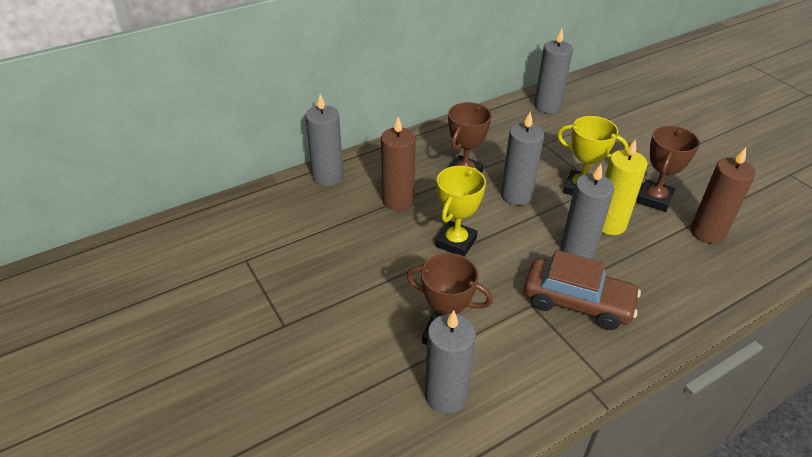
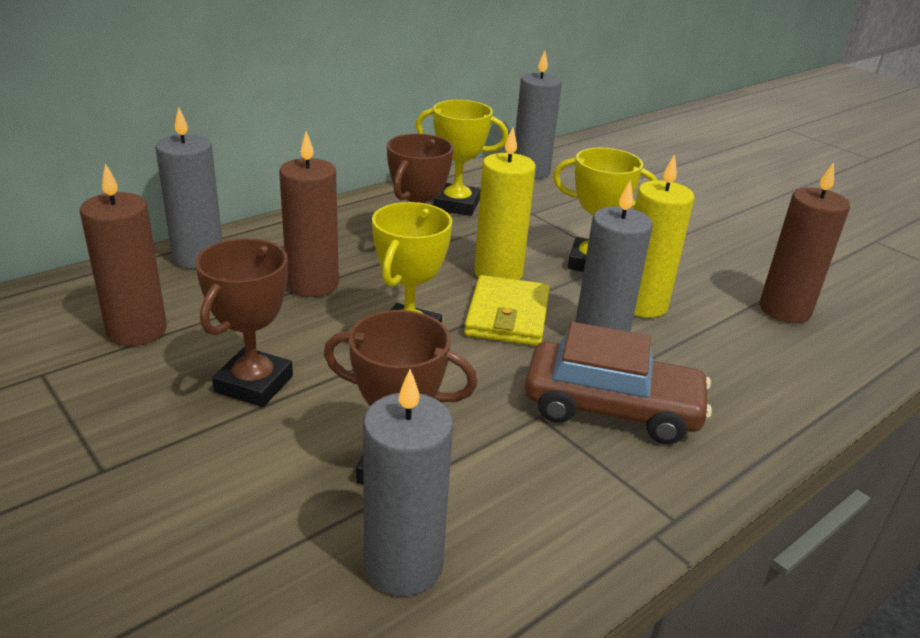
camera: 10 degrees left, 10 degrees down
(295, 232) = (137, 331): none -> brown candle
(493, 136) = (456, 205): none -> yellow trophy
(516, 195) = (498, 273): grey candle -> yellow candle
(519, 229) = (508, 315): none -> yellow wallet
(654, 199) = (700, 272): brown trophy -> brown trophy (254, 384)

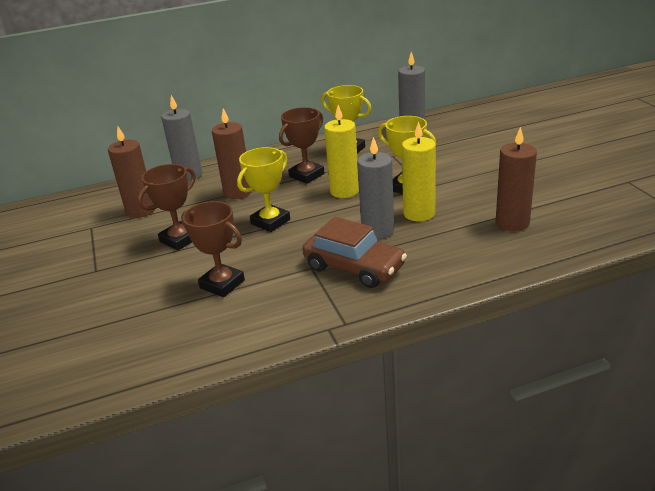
camera: 25 degrees right, 0 degrees up
(403, 565) = (198, 324): grey candle -> none
(508, 315) = (332, 215): yellow wallet -> none

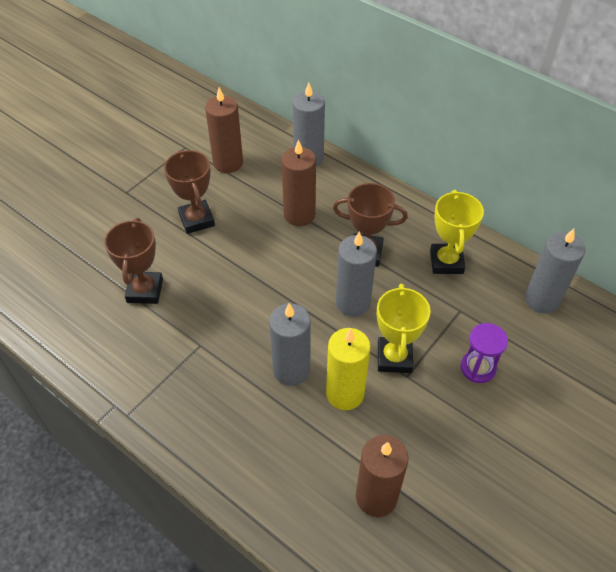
camera: 55 degrees right, 20 degrees up
(180, 239) = (196, 220): brown trophy -> brown trophy turned 60 degrees clockwise
(270, 222) = (260, 271): yellow trophy -> none
(344, 191) = (353, 303): yellow candle -> grey candle
(354, 267) = (216, 380): brown car -> none
(442, 161) = (478, 368): none -> purple hourglass

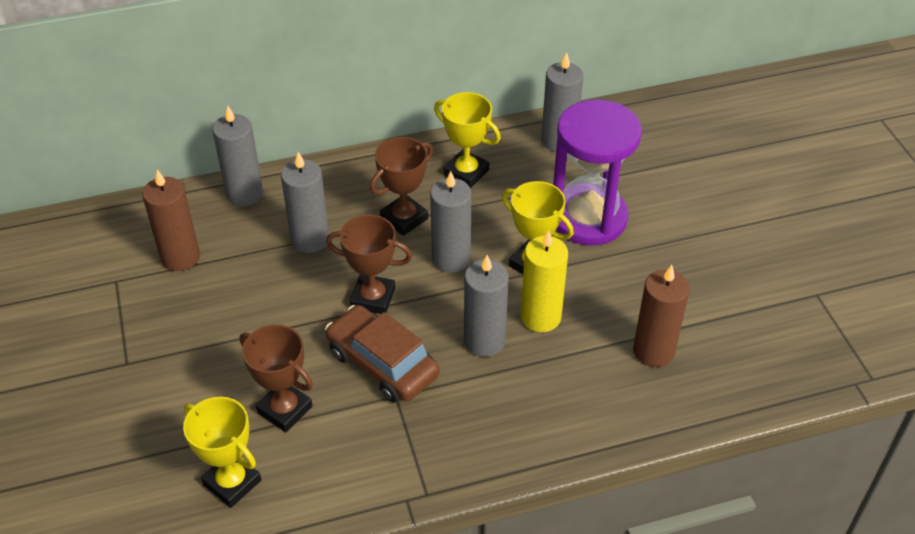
camera: 55 degrees left, 5 degrees down
(69, 299) = (232, 482): none -> yellow trophy
(196, 220) = (232, 321): brown trophy -> brown trophy (373, 298)
(223, 320) = (382, 363): none -> brown car
(299, 215) = (310, 239): brown candle -> grey candle
(478, 368) = (588, 218): purple hourglass -> purple hourglass, size x2.17

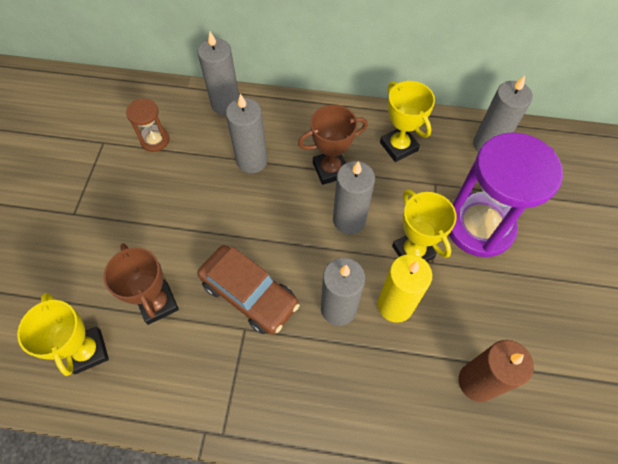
camera: 25 degrees right, 15 degrees up
(180, 257) = (155, 140): brown candle -> brown hourglass
(373, 298) = (272, 231): brown trophy -> none
(382, 363) = (249, 294): brown car -> brown car turned 150 degrees clockwise

